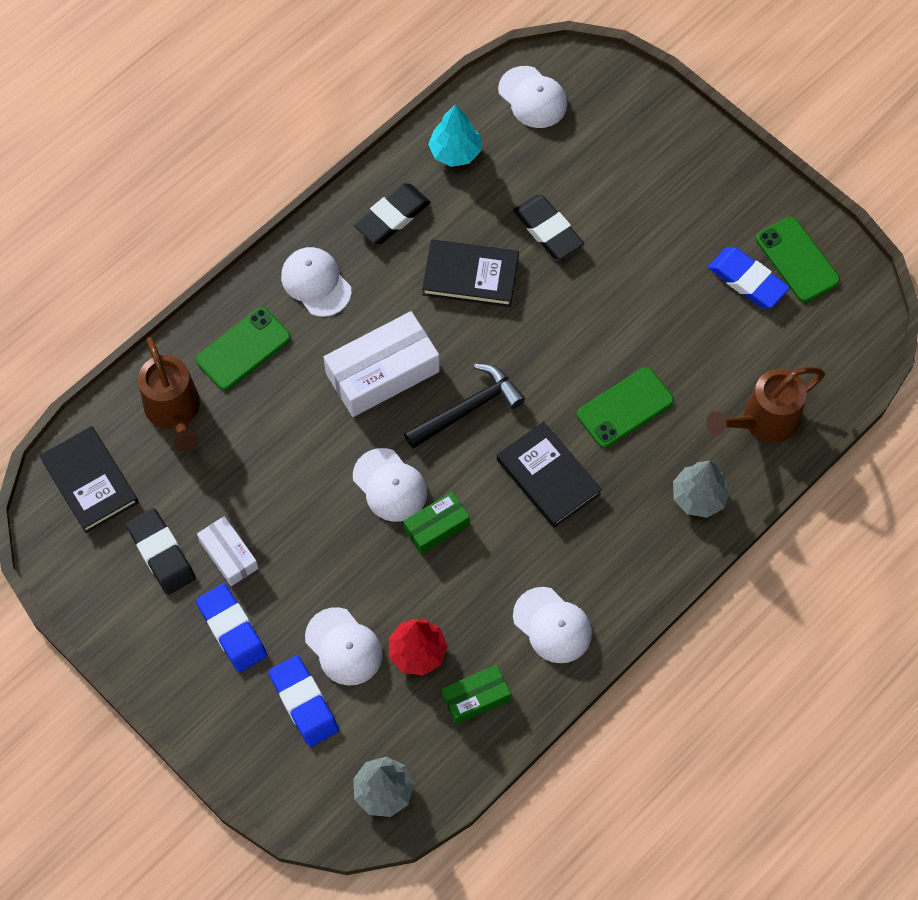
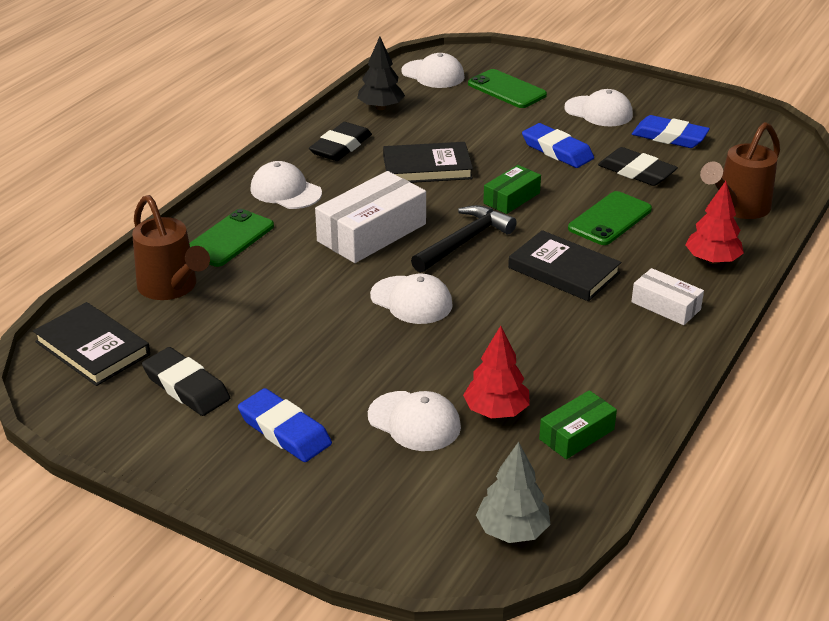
camera: 15 degrees left, 30 degrees down
(229, 555) = (261, 375): white box -> white box (665, 306)
(304, 703) = (388, 474): blue eraser -> blue eraser (557, 150)
(436, 527) = (472, 320): green box -> green box (511, 198)
(455, 152) = (380, 107): turquoise tree -> black tree
(548, 230) = (483, 135): black eraser -> black eraser (636, 172)
(552, 625) = (626, 367): white cap -> white cap (598, 111)
(699, 497) = (712, 260): grey tree -> red tree
(797, 260) = (703, 121): green phone -> green phone (506, 89)

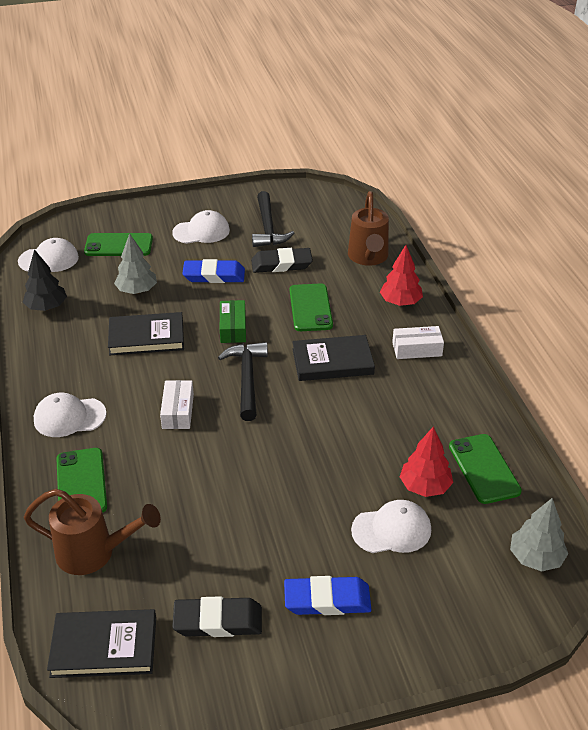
camera: 45 degrees left, 5 degrees up
(341, 146) = (61, 356): black eraser -> none
(372, 232) = (178, 411): white box -> white box, size x0.56
(411, 300) = (273, 445): white cap -> none
(427, 167) = (146, 337): black book -> black book turned 45 degrees clockwise
(471, 130) = (137, 290): none -> grey tree
(576, 434) = (484, 469): green box -> green phone
(669, 137) = (268, 228): blue eraser -> black hammer

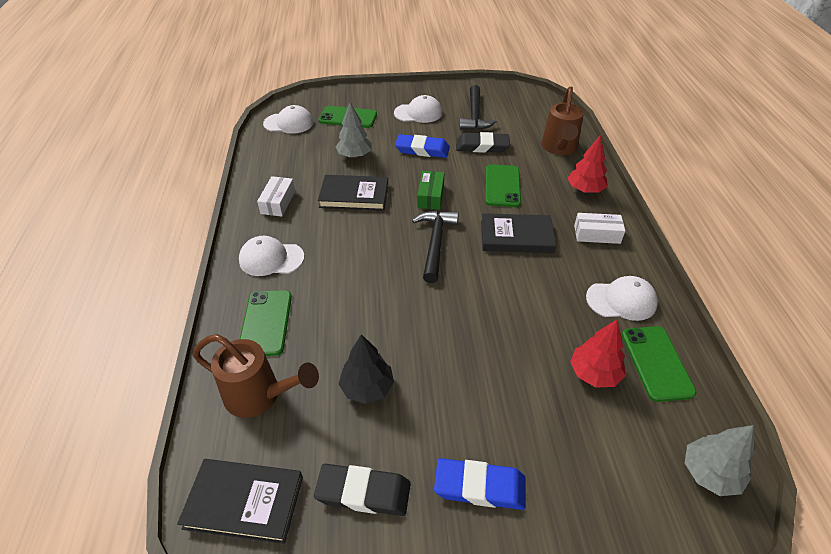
camera: 10 degrees right, 5 degrees up
(46, 307) = (277, 161): black tree -> black tree (367, 388)
(178, 411) = (367, 265): white box -> white box (278, 202)
(392, 530) = (556, 416): white cap -> white cap (621, 300)

